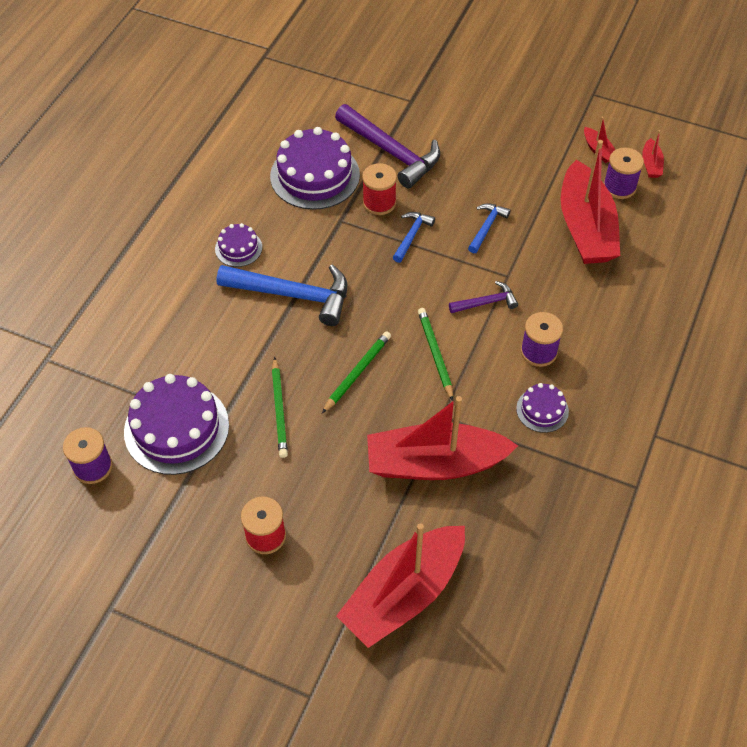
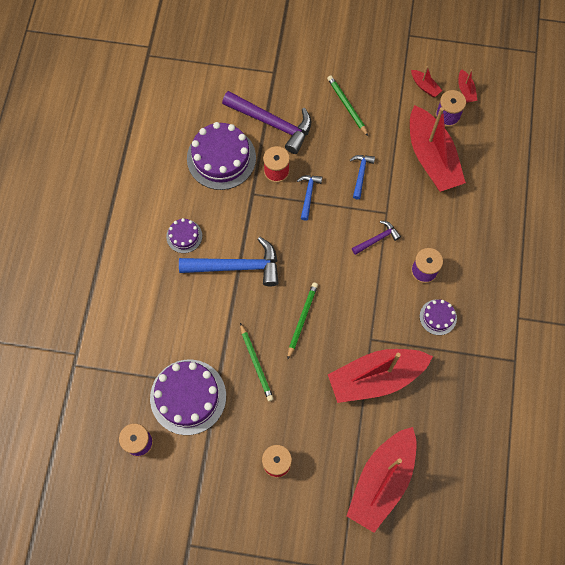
camera: 15 degrees left, 15 degrees up
(435, 354) = (352, 291): green pencil -> green pencil (347, 106)

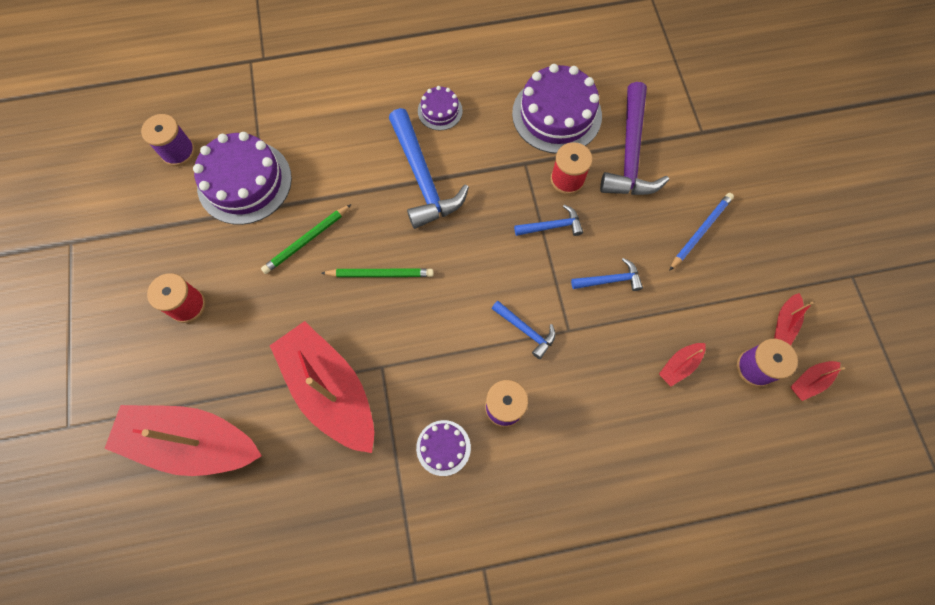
camera: 70 degrees right, 0 degrees up
(347, 106) = (700, 231): green pencil -> blue pencil
(377, 239) = (526, 330): purple hammer -> blue hammer
(431, 157) = (679, 365): red boat -> red boat, size x0.41

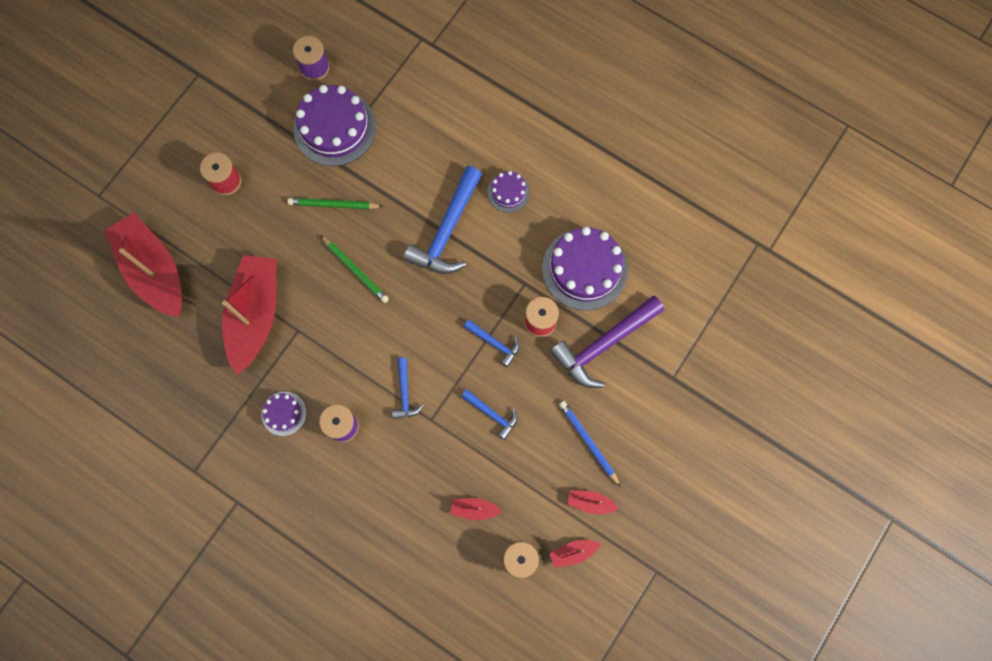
camera: 45 degrees right, 5 degrees up
(700, 231) = (588, 442): blue pencil -> blue pencil turned 120 degrees counterclockwise
(810, 381) = (545, 602): red boat -> red boat (590, 502)

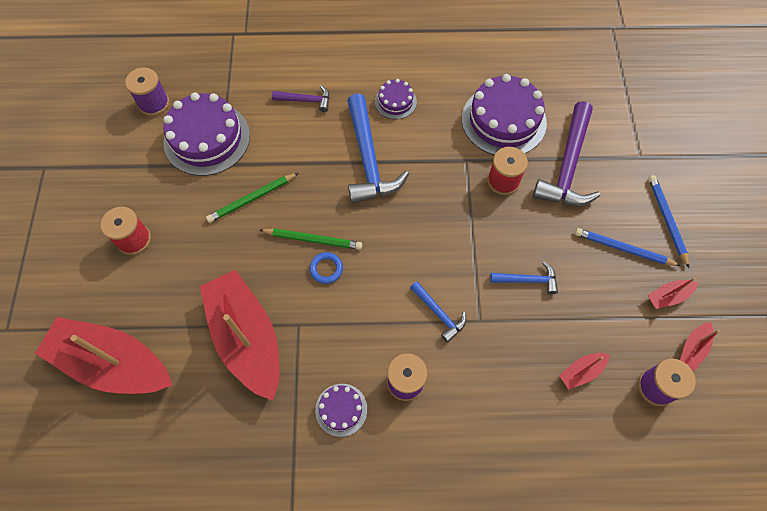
camera: 35 degrees left, 10 degrees down
(348, 301) = (326, 269): none -> blue ring
(436, 143) = (306, 100): none -> purple hammer
(494, 343) = (481, 221): blue hammer -> none
(645, 444) = (667, 220): none -> blue pencil

